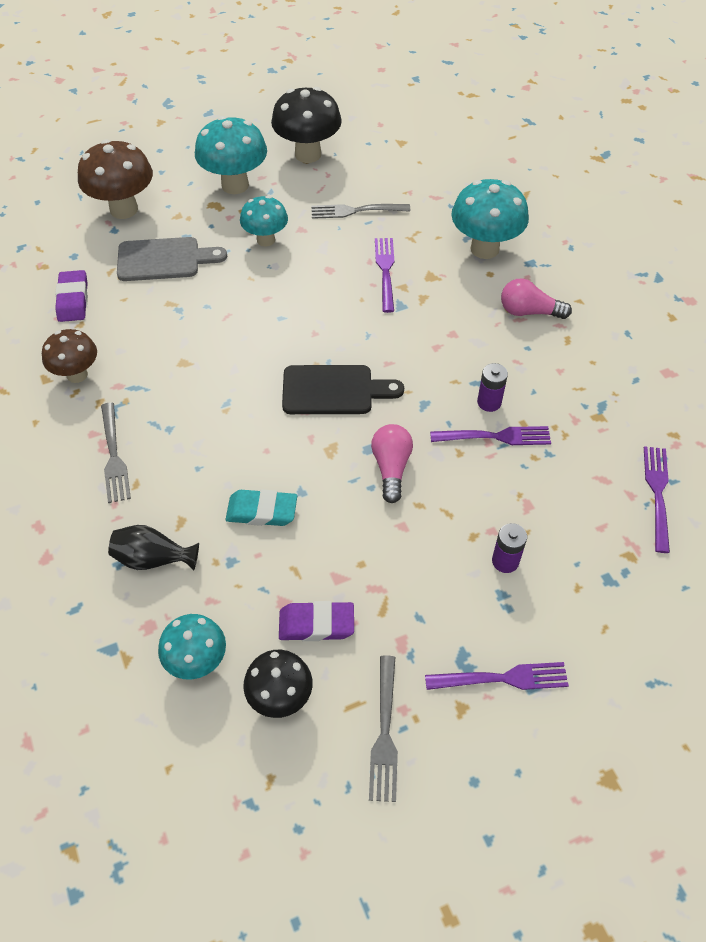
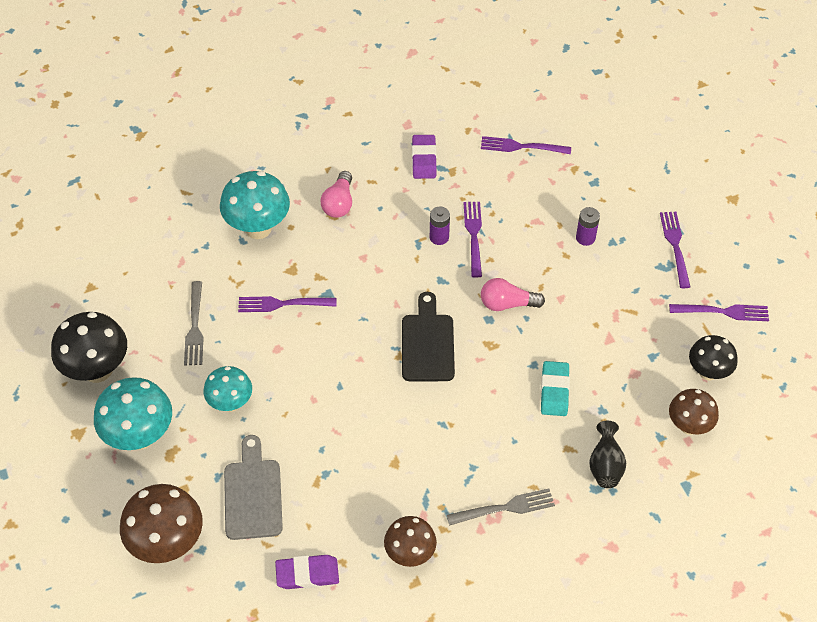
camera: 90 degrees left, 0 degrees up
(197, 662) = (688, 426): turquoise mushroom -> brown mushroom
(316, 624) = (649, 352): purple eraser -> purple eraser (424, 159)
(384, 733) = (723, 312): grey fork -> purple fork

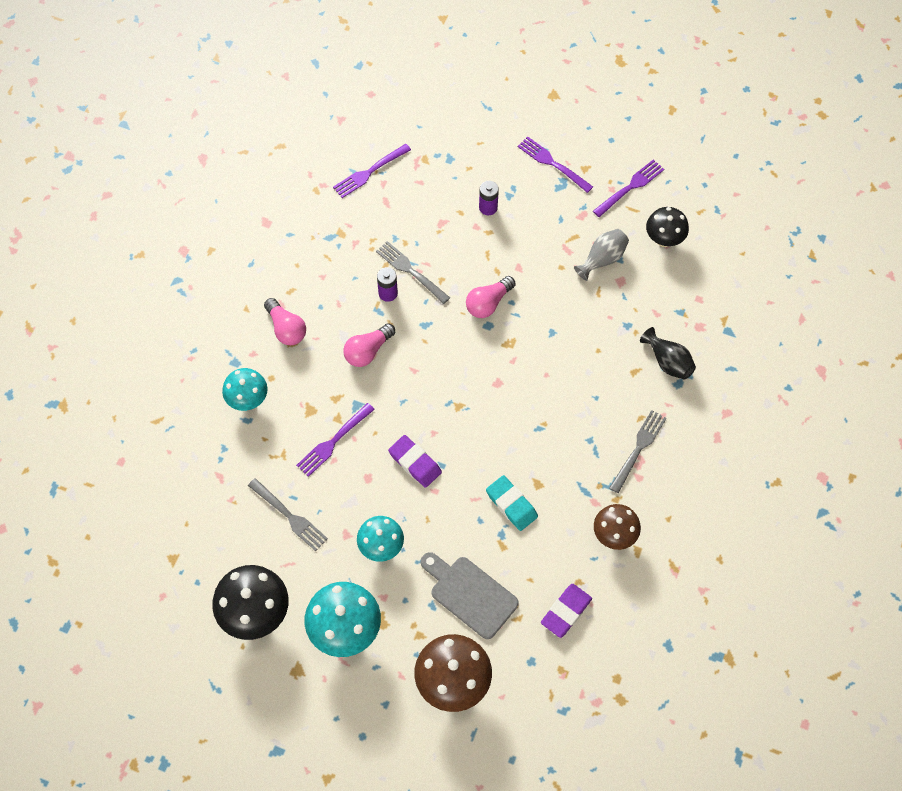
camera: 45 degrees left, 10 degrees up
(258, 228) = (248, 400): turquoise mushroom -> turquoise mushroom, size x0.64
(378, 264) = (368, 351): none -> pink light bulb
(424, 159) = (310, 241): purple eraser -> purple eraser (415, 463)
(427, 343) = (466, 380): black cutting board -> none
(473, 235) = (410, 271): purple fork -> grey fork
(554, 391) = (584, 339): turquoise eraser -> turquoise eraser (511, 504)
(637, 345) = (602, 259): none -> grey vase
(688, 426) = (689, 288): brown mushroom -> none

